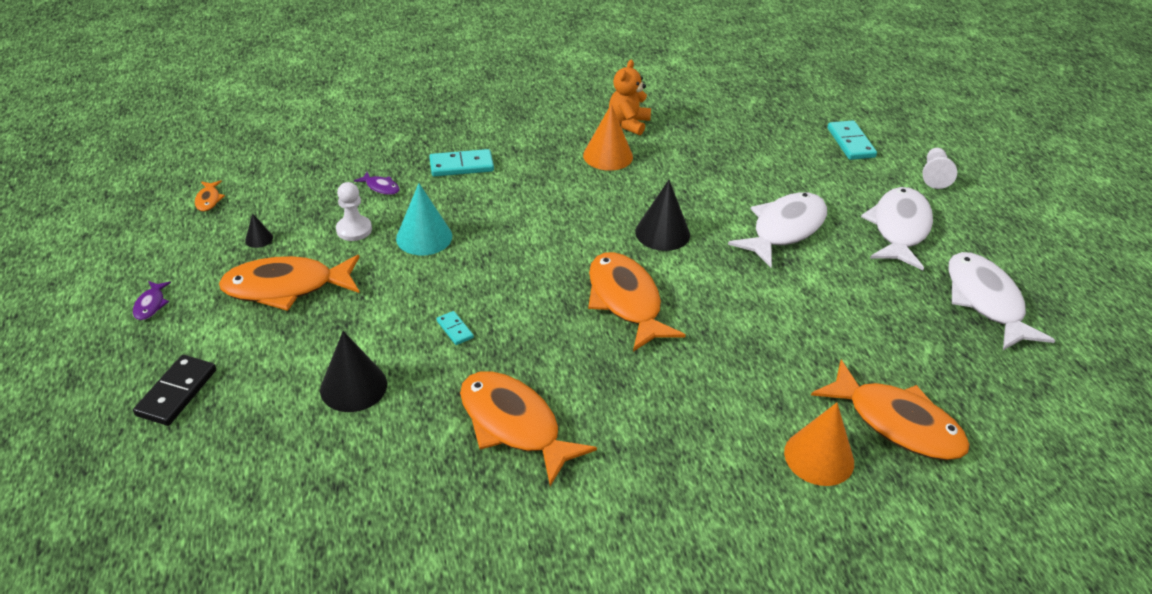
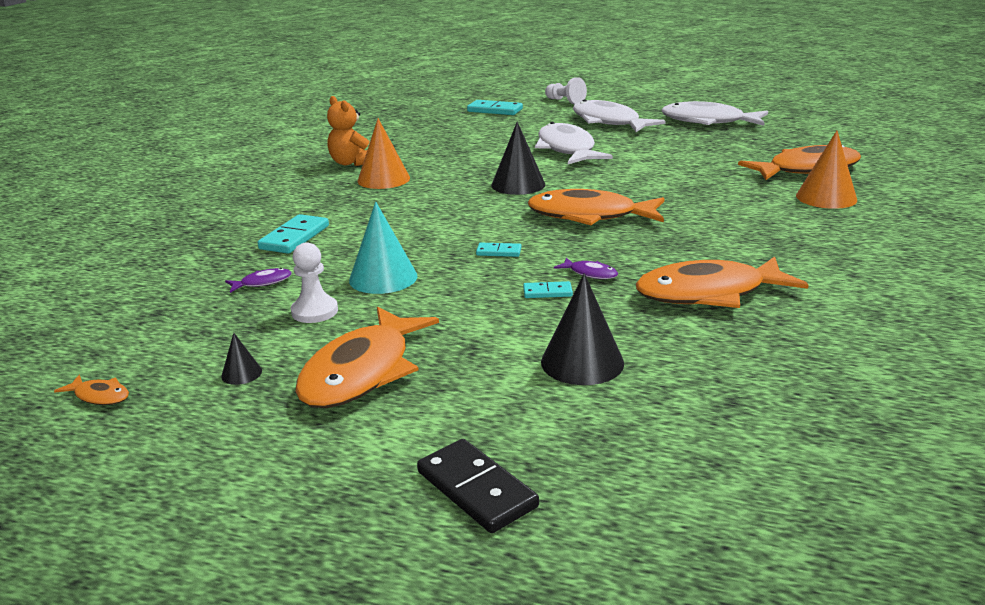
camera: 55 degrees left, 15 degrees down
(151, 305) = (264, 483): purple fish -> purple fish (590, 273)
(510, 276) = (499, 252): none -> turquoise domino

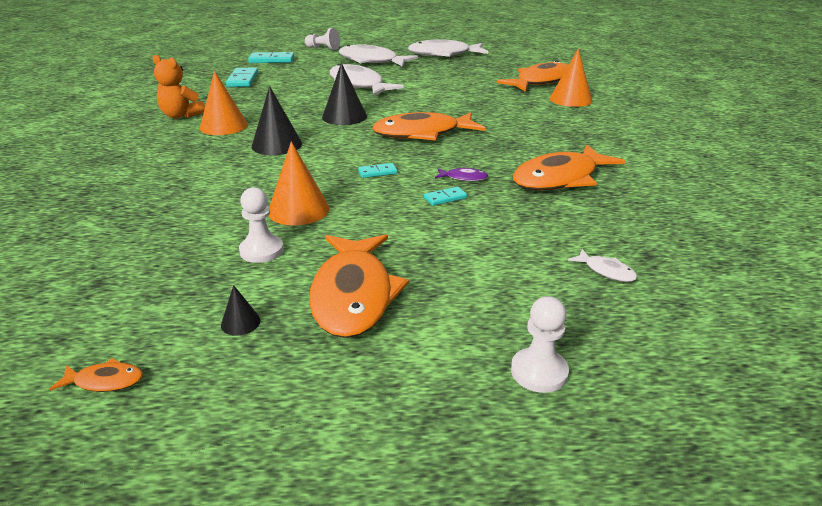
camera: 25 degrees left, 5 degrees up
(262, 283) = (187, 234): purple fish -> none
(294, 237) = (183, 188): turquoise domino -> turquoise domino (242, 80)
(383, 278) = (298, 210): turquoise cone -> orange cone
(477, 489) = (539, 372): black domino -> white pawn
(582, 362) = (521, 248): black cone -> black cone (277, 145)
(658, 407) = (606, 271): none -> white fish

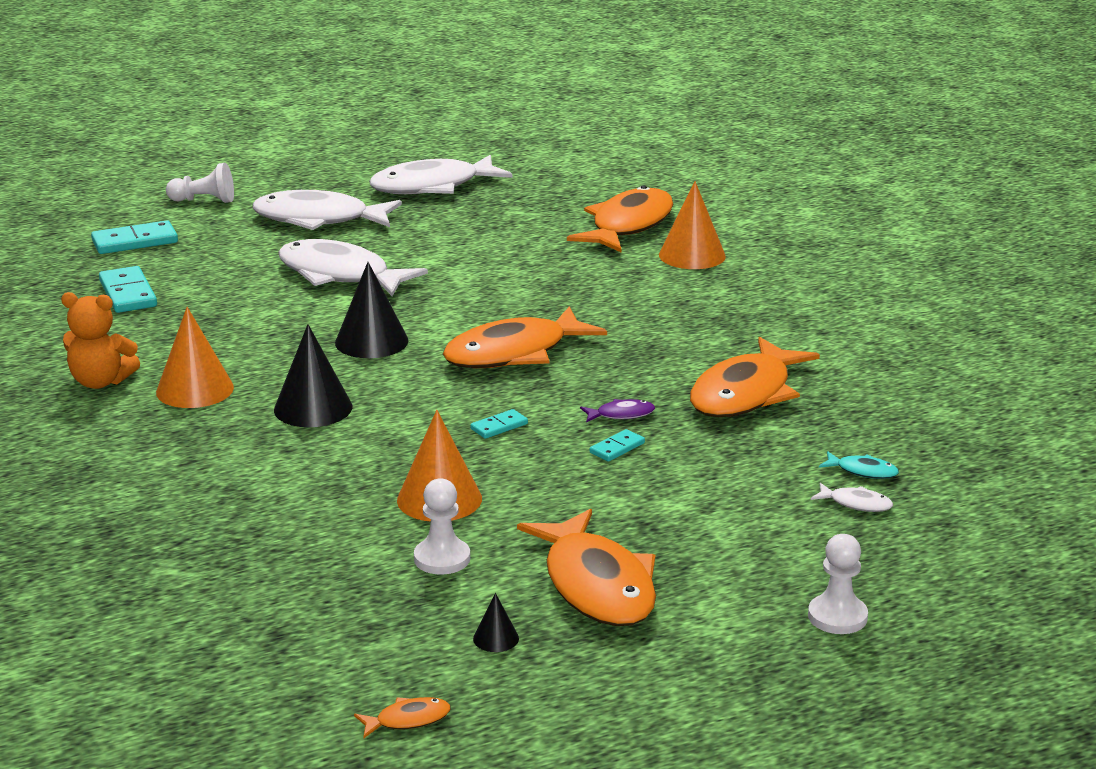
camera: 20 degrees left, 5 degrees down
(623, 246) = (863, 471): none -> turquoise fish

